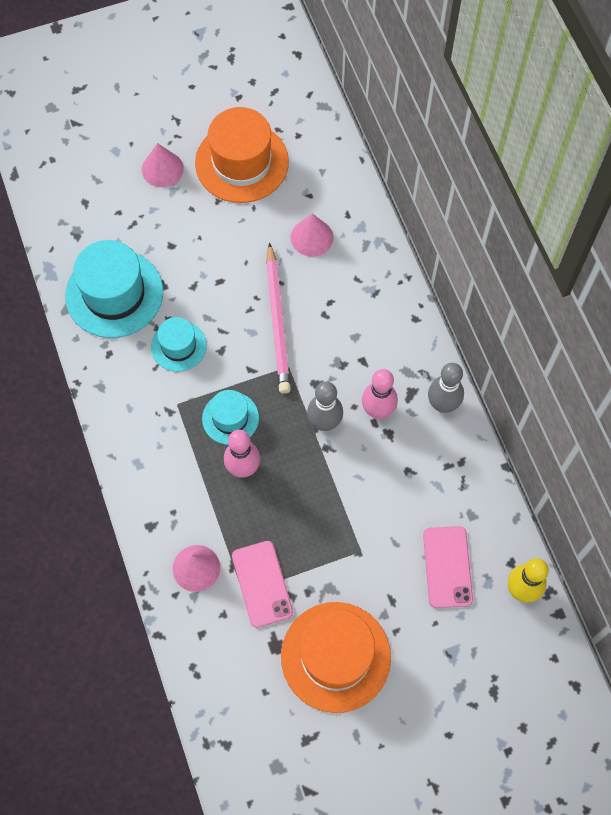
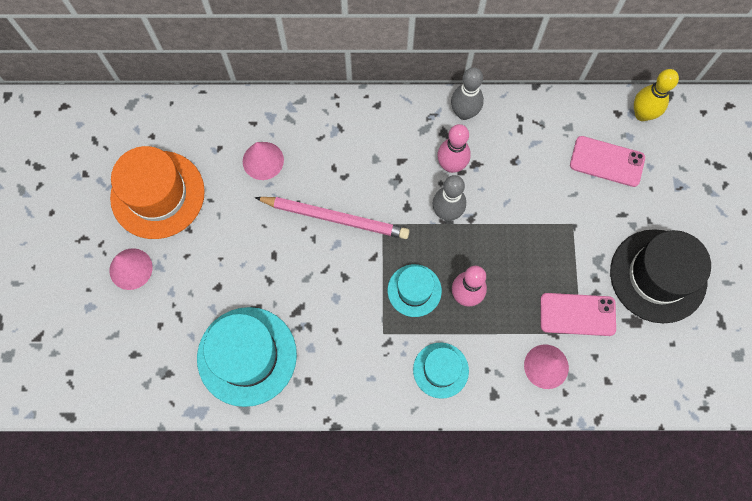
camera: 70 degrees left, 5 degrees up
(178, 346) = (325, 313): turquoise hat -> turquoise hat (440, 370)
(335, 656) = (658, 276): orange hat -> black hat

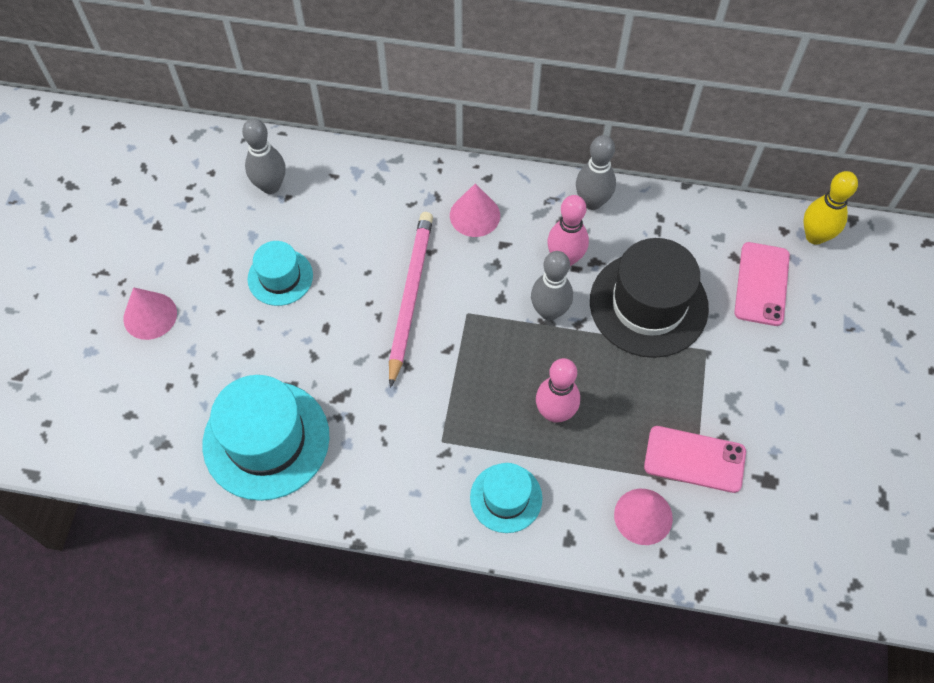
camera: 10 degrees right, 10 degrees down
(157, 194) = (202, 237): orange hat -> none
(203, 140) = (270, 186): none -> grey bowling pin
(263, 160) = (336, 219): pink cone -> pink cone (475, 215)
(335, 218) = (410, 296): pink pencil -> pink pencil turned 105 degrees counterclockwise
(414, 290) = (491, 396): turquoise hat -> turquoise hat (280, 277)
(607, 161) = (761, 284): pink phone -> pink phone turned 75 degrees clockwise
(658, 276) = (807, 429): black hat -> black hat (648, 304)

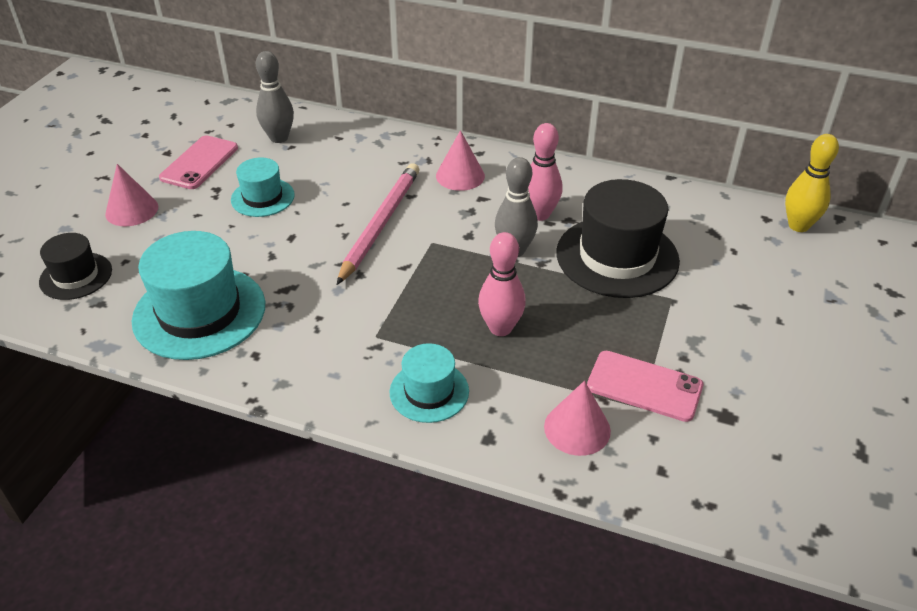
camera: 10 degrees right, 20 degrees down
(127, 413) = (76, 276): none -> black hat
(592, 202) = (575, 178): grey bowling pin -> none
(761, 284) = (738, 254): pink phone -> pink phone (199, 163)

